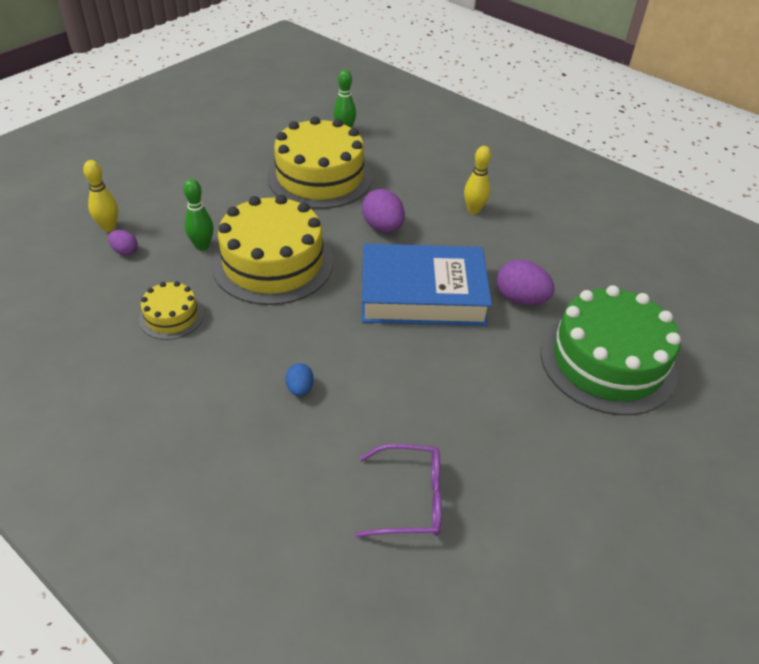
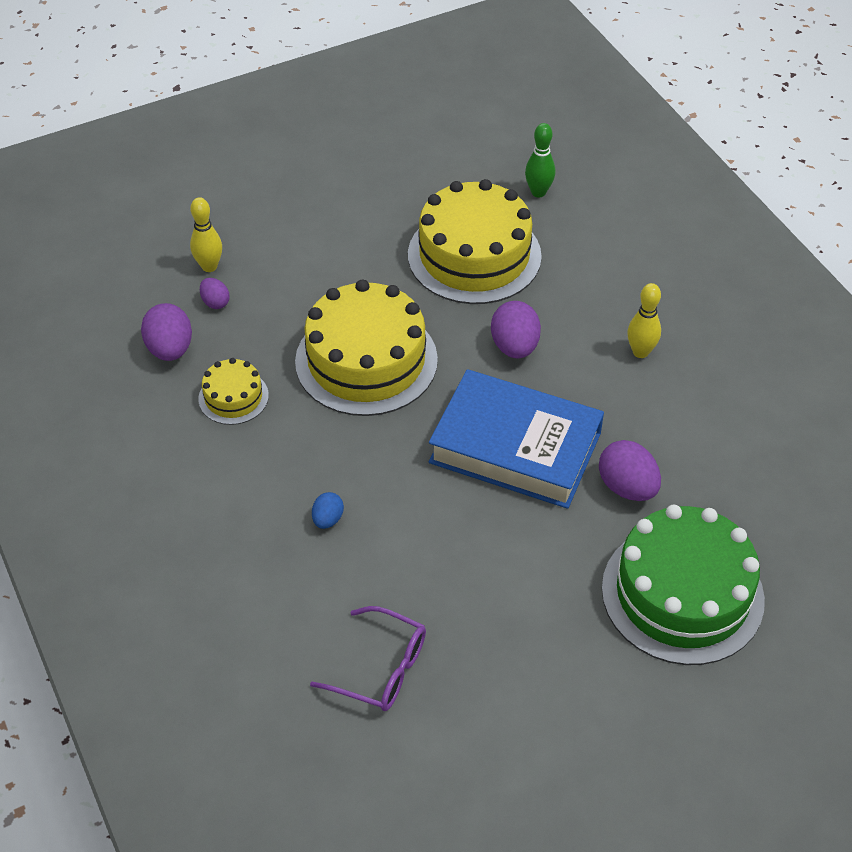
camera: 25 degrees right, 5 degrees up
(98, 294) = (170, 349): none -> purple egg
(202, 246) = (299, 317): green bowling pin -> none

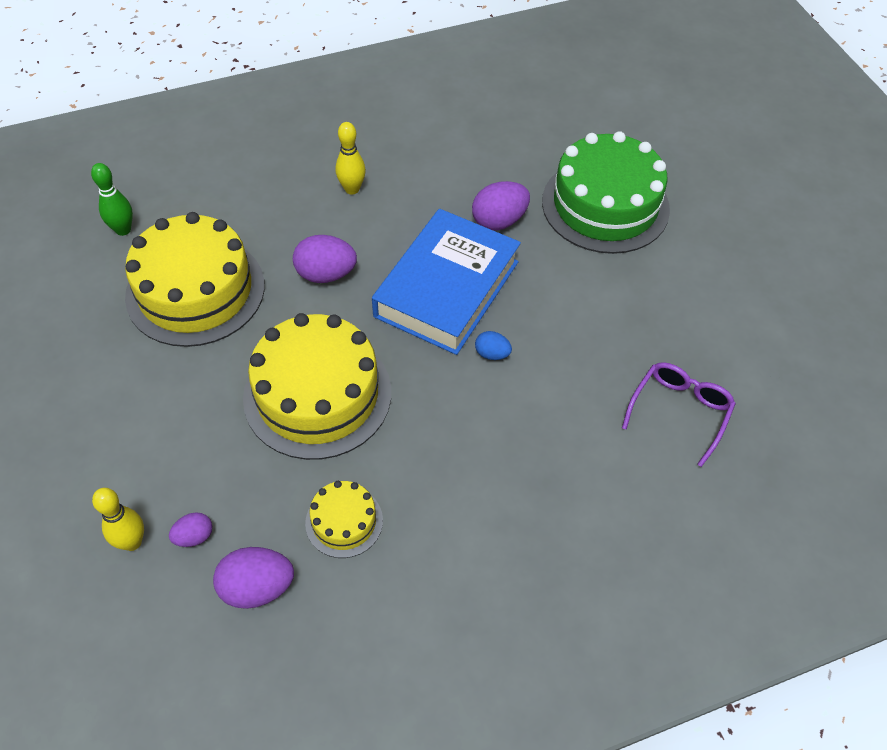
camera: 85 degrees left, 5 degrees up
(328, 519) = (515, 442): blue egg -> blue egg (492, 354)

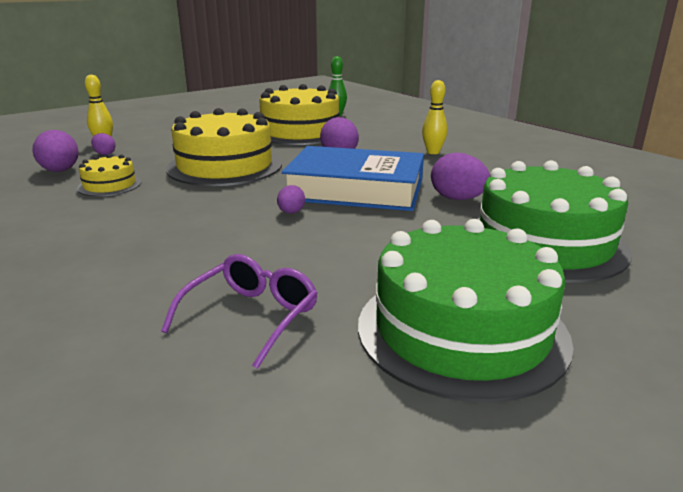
camera: 75 degrees right, 30 degrees down
(492, 354) = (291, 212): blue egg -> purple egg
(679, 411) = (251, 316): purple glasses -> purple glasses turned 75 degrees counterclockwise
(716, 301) = (461, 330): none -> green cake

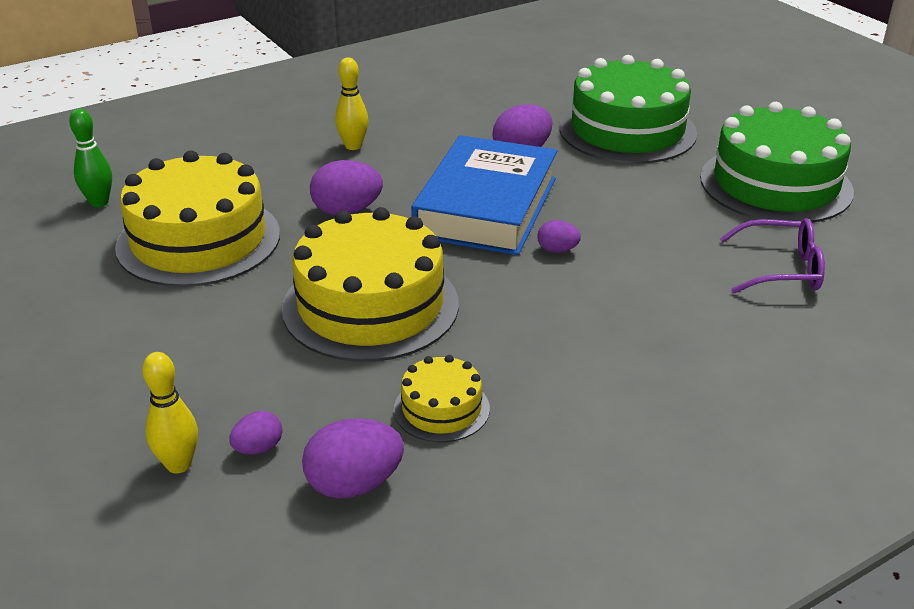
camera: 85 degrees left, 10 degrees up
(251, 316) = (781, 269): purple glasses -> purple glasses turned 150 degrees clockwise

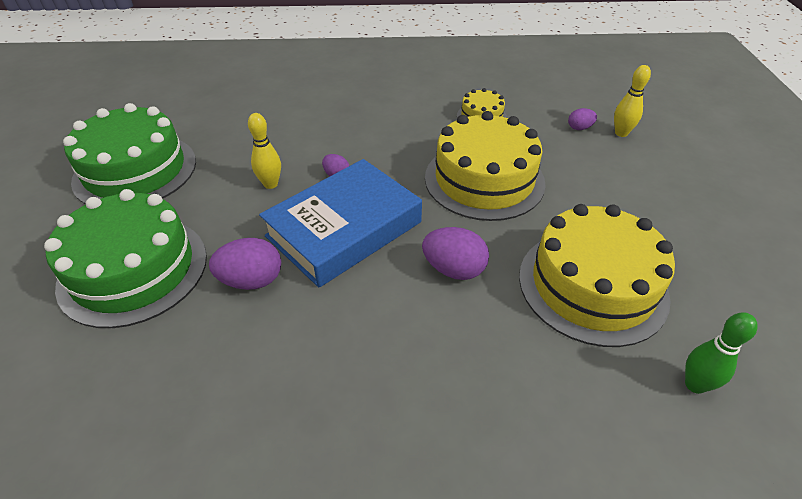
camera: 150 degrees left, 10 degrees up
(353, 146) = (393, 366): yellow bowling pin -> yellow bowling pin (270, 184)
(354, 484) = (539, 103): purple egg -> none
(781, 269) = (235, 121): purple glasses -> none

